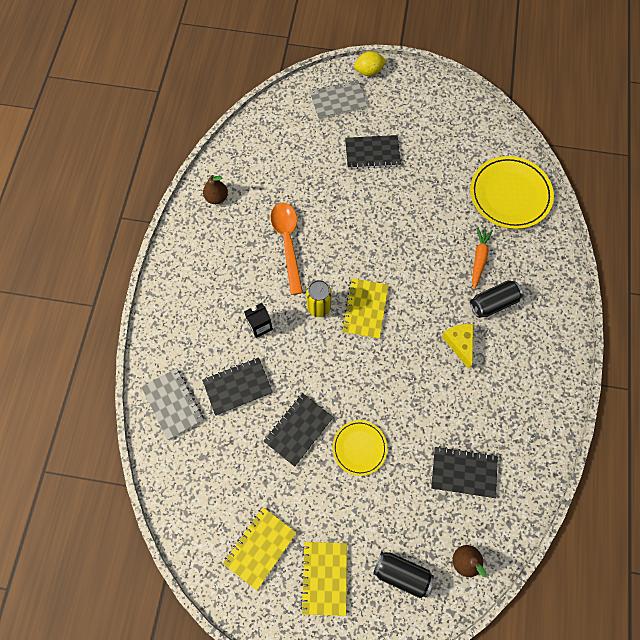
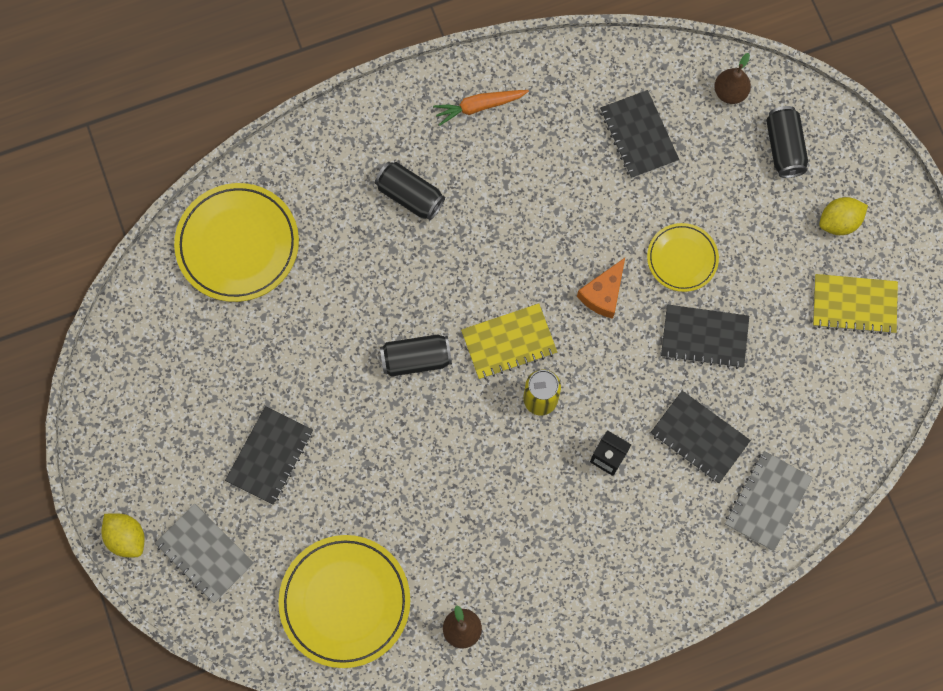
camera: 120 degrees left, 5 degrees up
(270, 151) = (345, 601): none -> yellow plate
(287, 243) = (474, 491): orange spoon -> none
(324, 577) = (839, 222): yellow notebook -> yellow lemon
(364, 383) = (603, 294): none -> orange cheese
(372, 153) = (270, 456): black notebook -> black notebook turned 60 degrees clockwise
(384, 253) = (416, 359): none -> black can
(459, 343) = (487, 210): yellow cheese -> none
(479, 259) = (358, 240): orange carrot -> orange carrot (479, 106)

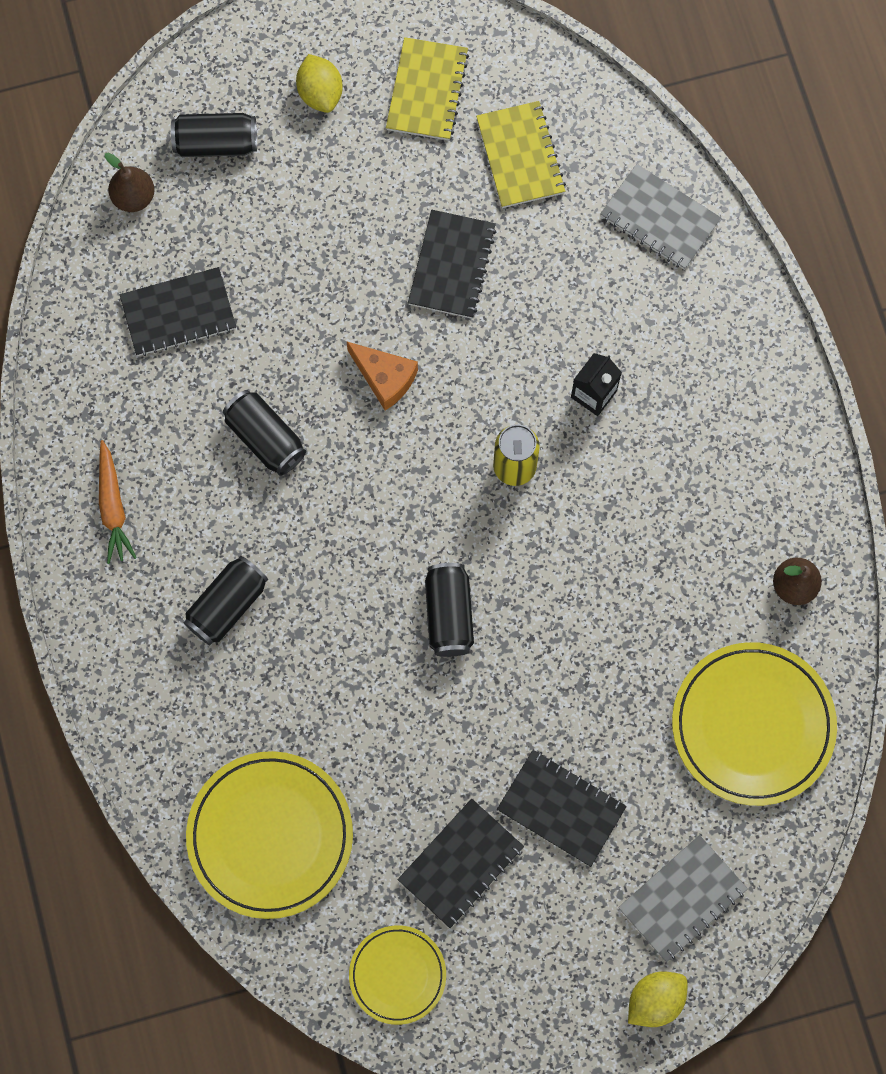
camera: 85 degrees left, 0 degrees up
(509, 342) = (437, 498): yellow notebook -> yellow notebook (520, 156)
(544, 210) = (265, 438): none -> black can
(682, 258) = (348, 280): yellow plate -> yellow plate (397, 975)
(699, 437) = (577, 286): black notebook -> black notebook (461, 864)

